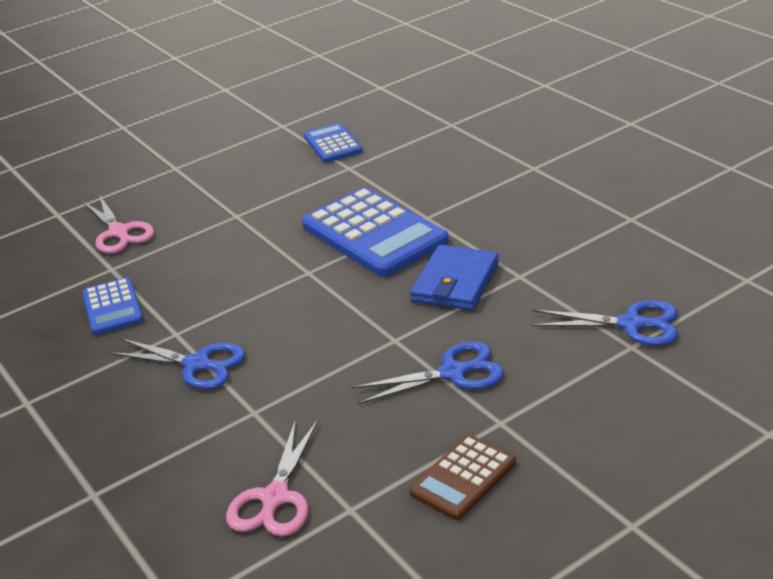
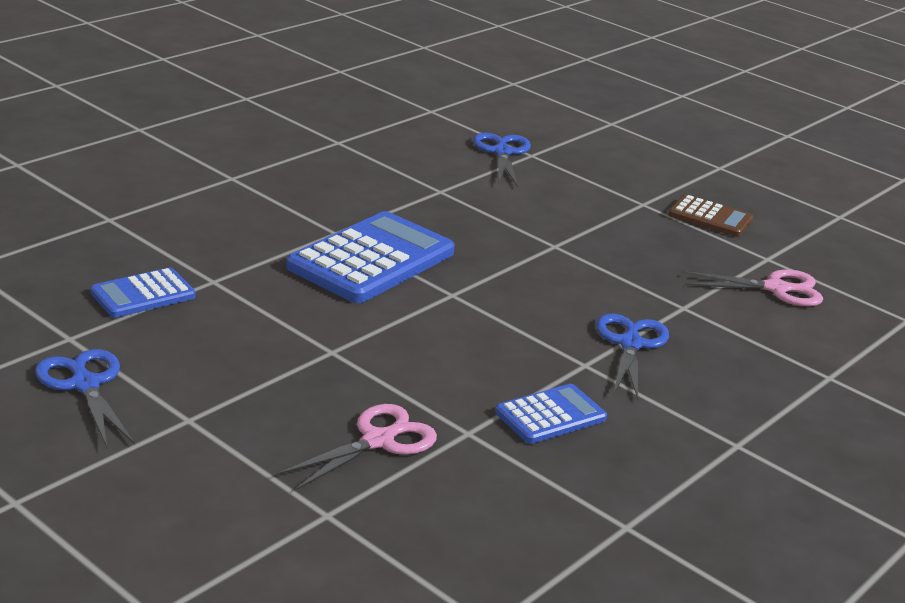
camera: 110 degrees left, 5 degrees down
(453, 373) = (591, 220): blue scissors -> blue scissors (85, 385)
(455, 282) = (457, 218): blue wallet -> none

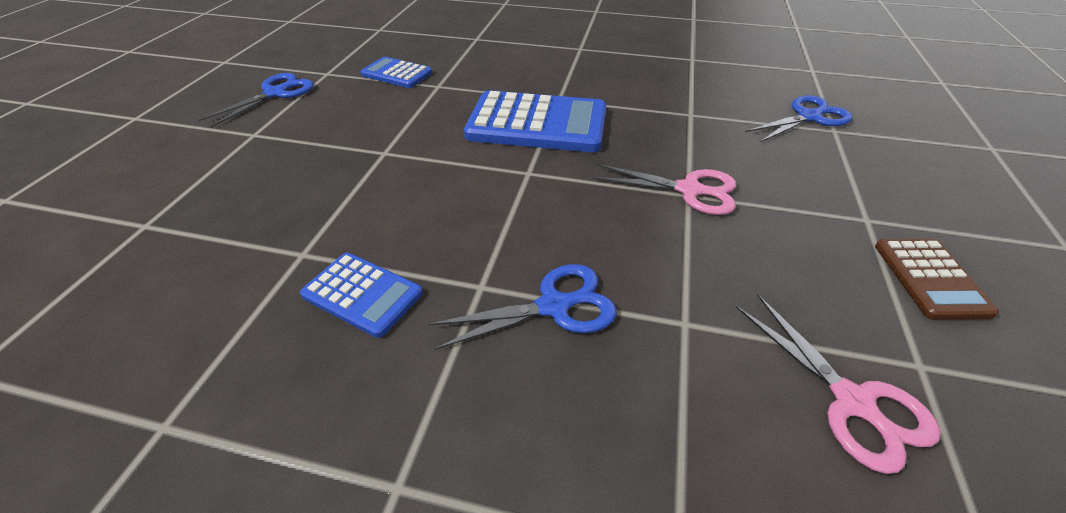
camera: 65 degrees right, 15 degrees up
(378, 441) = (263, 213): pink scissors -> pink scissors (689, 190)

